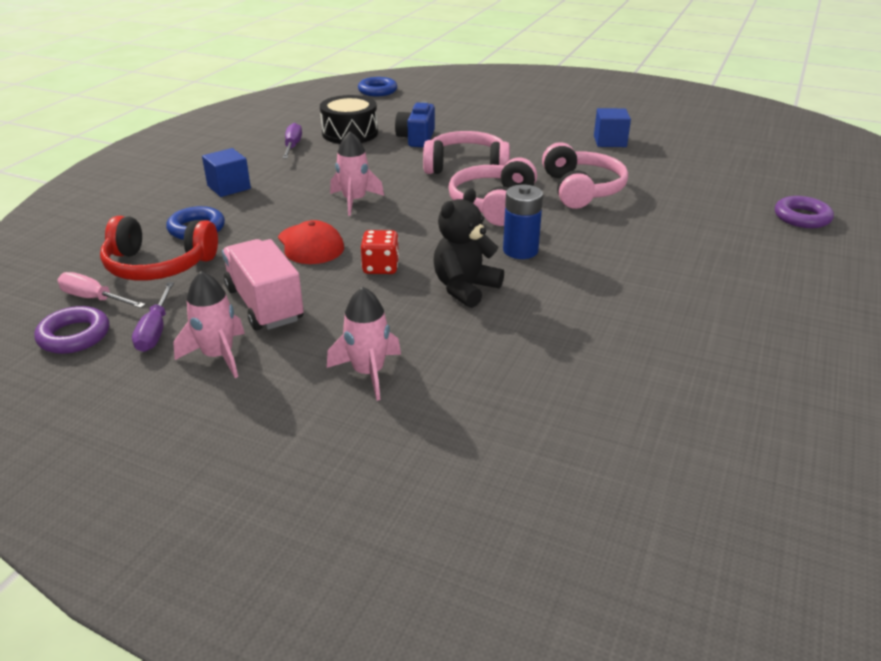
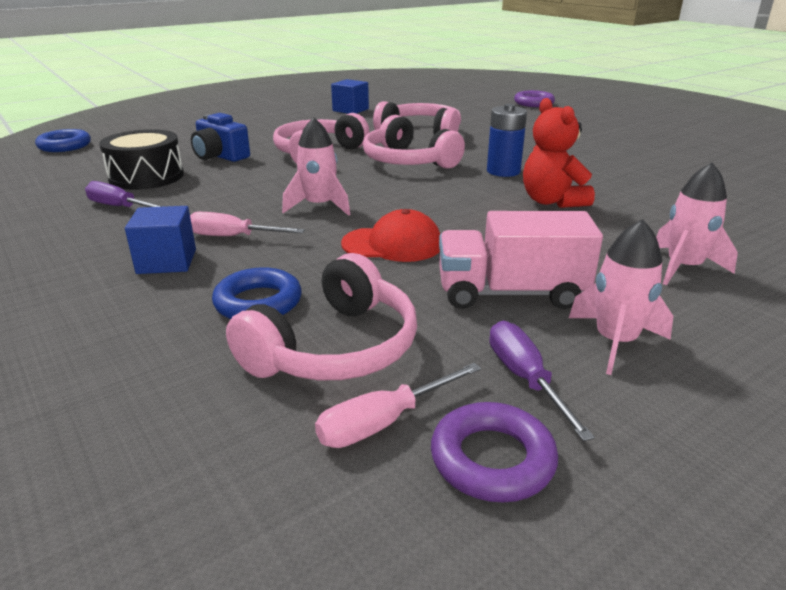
camera: 60 degrees left, 5 degrees down
(155, 331) = (525, 378): purple screwdriver -> purple screwdriver turned 135 degrees counterclockwise
(159, 265) = (334, 348): red headphones -> pink headphones
(277, 192) = (233, 237): none -> pink screwdriver
(380, 267) = (480, 223): red dice -> none
(465, 288) = (552, 201): black teddy bear -> red teddy bear

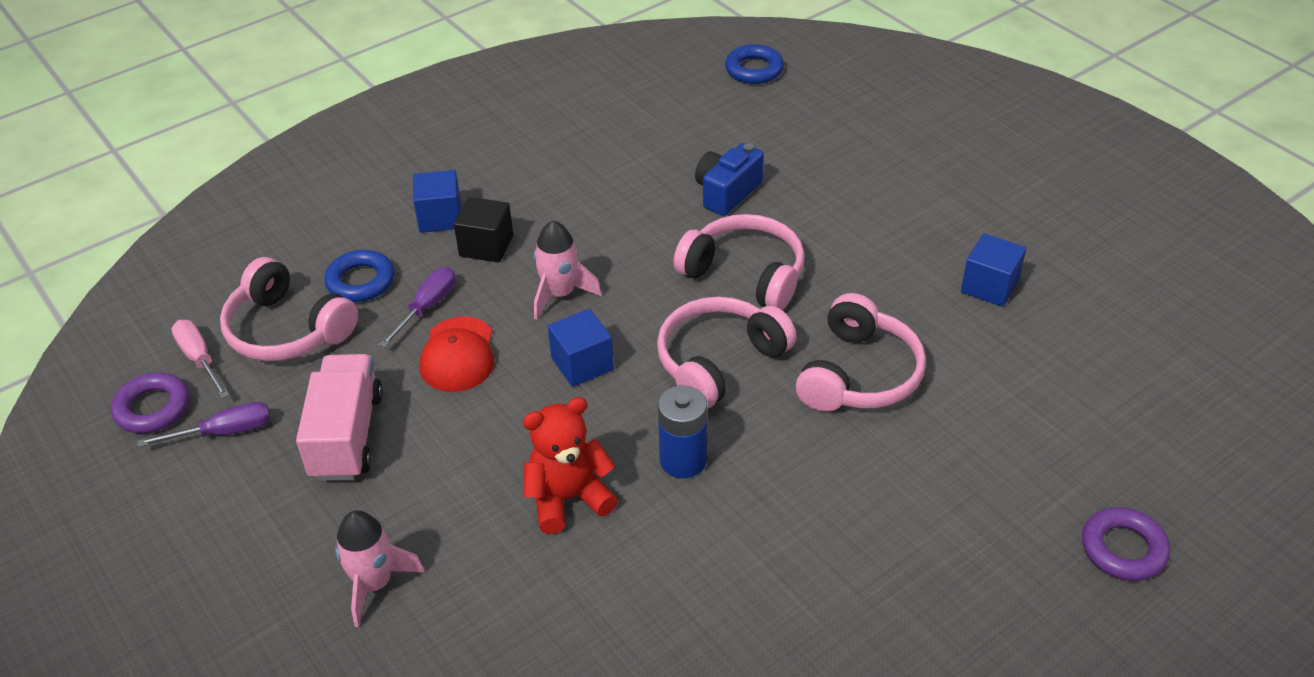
camera: 90 degrees right, 15 degrees up
(119, 207) = (563, 159): purple screwdriver -> purple screwdriver (427, 307)
(146, 177) = (650, 154): black drum -> none
(233, 237) = (486, 246): pink screwdriver -> black cube
(407, 198) = (582, 364): none -> blue cube
(615, 342) = (256, 495): pink rocket -> none

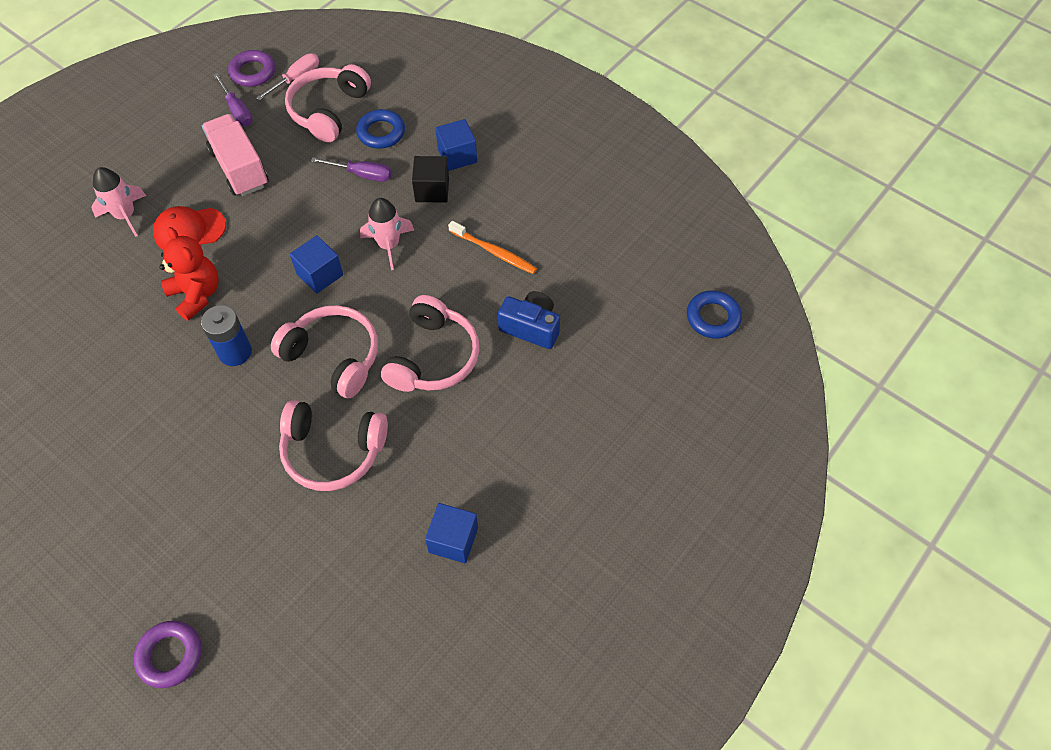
camera: 75 degrees right, 15 degrees up
(347, 436) = (240, 168): pink truck -> pink truck turned 105 degrees counterclockwise
(458, 355) = (318, 203): red cap -> red cap (189, 230)
(608, 206) = (494, 252): none -> orange toothbrush

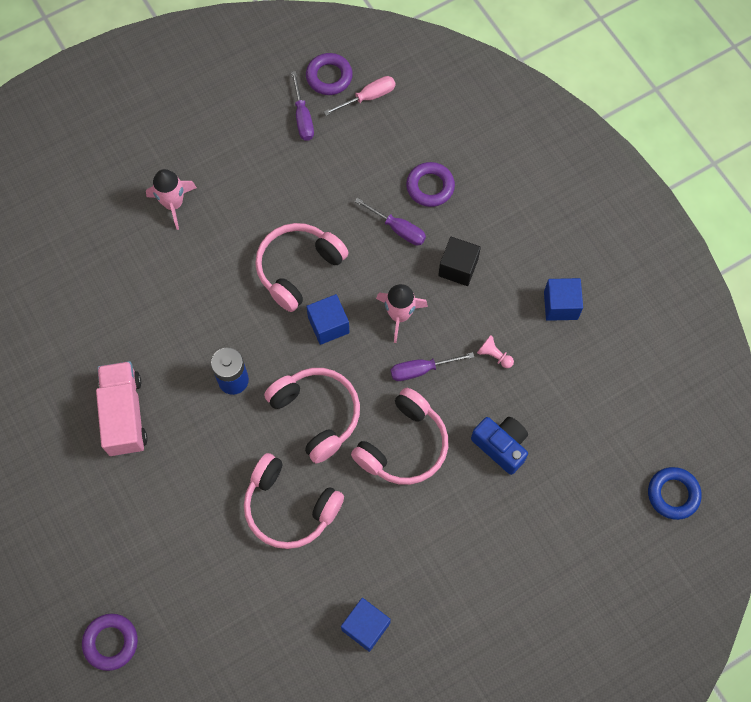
camera: 20 degrees right, 10 degrees up
(189, 230) = (226, 238): red cap -> none
(196, 294) = (215, 309): red teddy bear -> none
(240, 168) = (288, 185): pink truck -> pink truck (125, 415)
(328, 110) = (388, 145): pink headphones -> pink headphones (298, 268)
(381, 132) = (430, 187): blue ring -> purple ring
(427, 285) = (421, 370): none -> purple screwdriver
(457, 156) = (494, 237): blue cube -> blue cube (560, 305)
(494, 252) = (494, 355): orange toothbrush -> pink pawn

